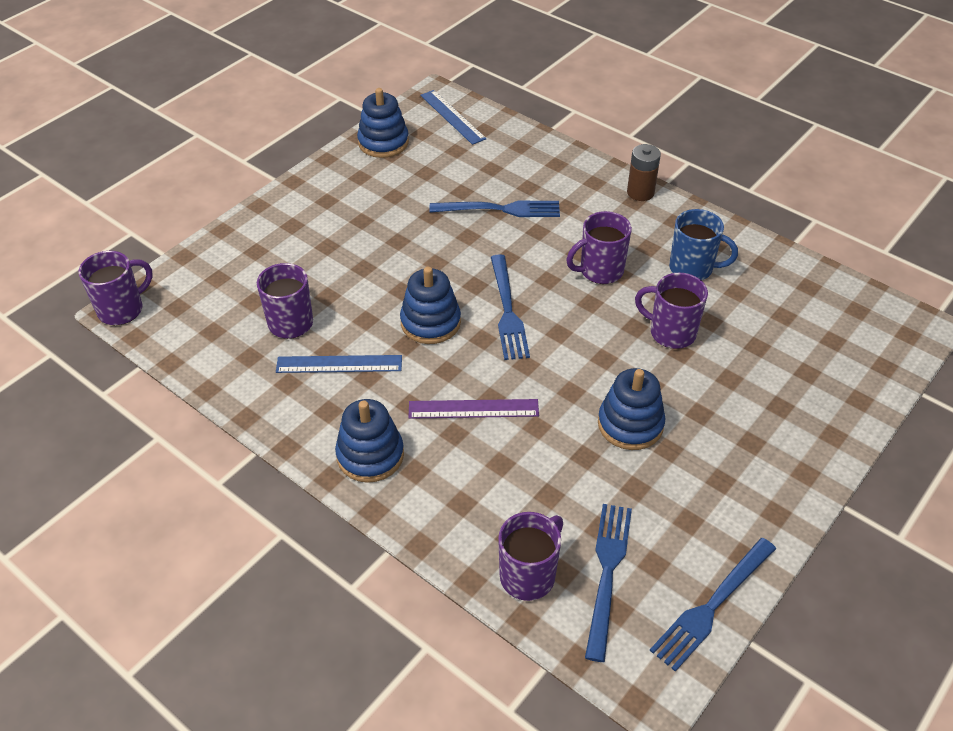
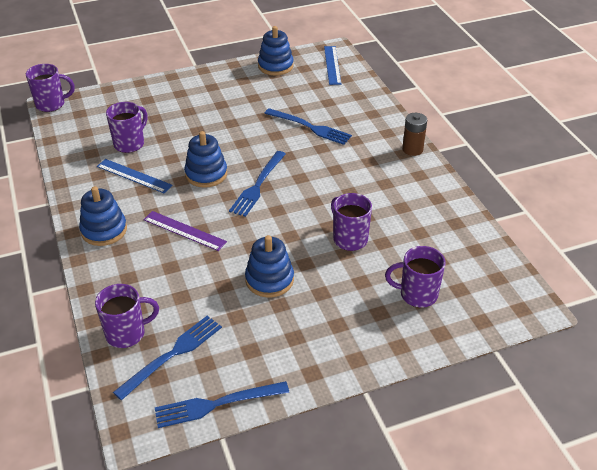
camera: 30 degrees right, 5 degrees down
(600, 271) = (338, 185): purple mug -> purple mug (417, 294)
(692, 268) = (402, 207): blue mug -> none

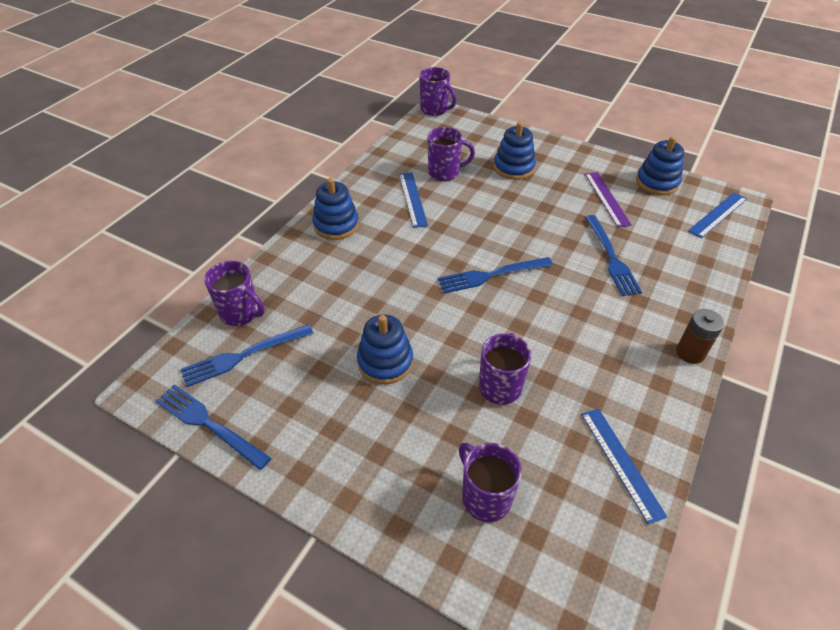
camera: 50 degrees right, 5 degrees up
(173, 354) = (242, 356): blue fork -> blue fork turned 150 degrees clockwise
(184, 231) = (385, 268): purple ruler -> purple ruler (607, 199)
(206, 174) = (465, 235): blue stacking toy -> blue stacking toy (513, 168)
(451, 225) = (621, 462): none -> blue ruler

